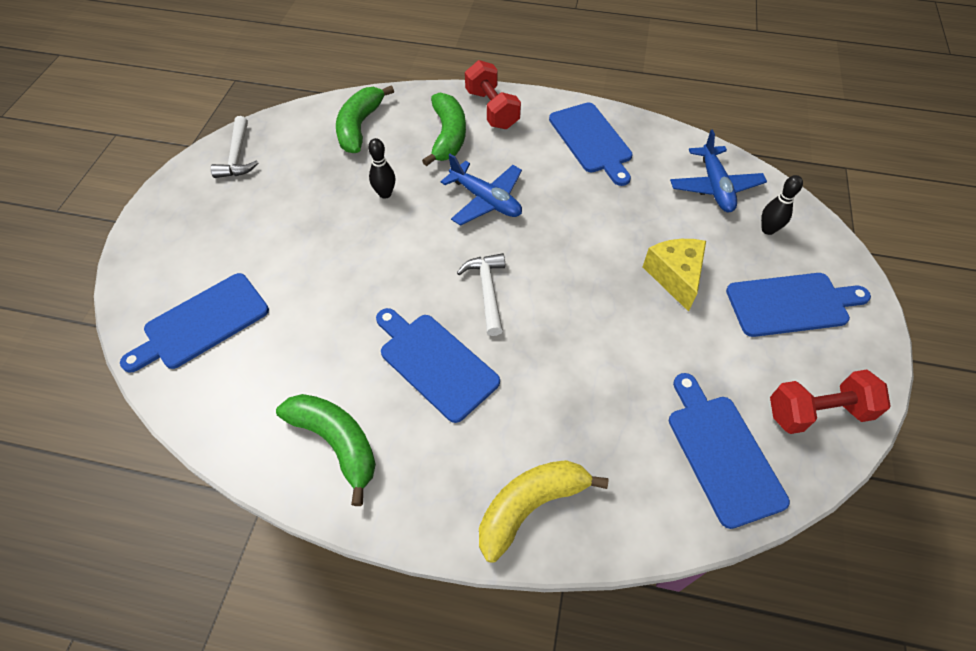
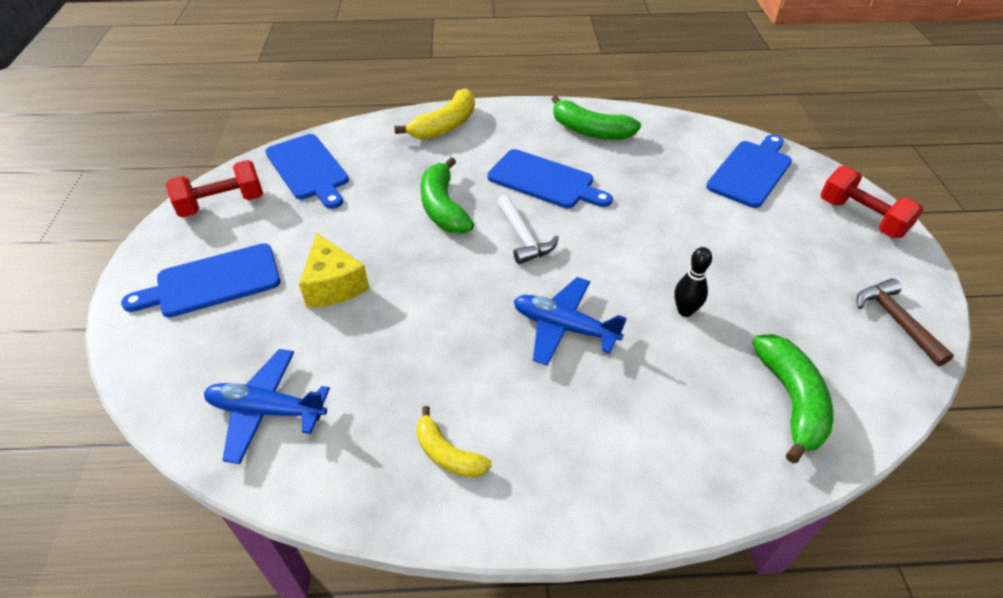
camera: 165 degrees right, 10 degrees down
(237, 156) = (896, 321): white hammer -> brown hammer
(448, 136) = (660, 412): green banana -> green banana (443, 207)
(492, 109) = (621, 483): red dumbbell -> red dumbbell (861, 218)
(591, 141) = (448, 454): blue cutting board -> yellow banana
(714, 186) = (266, 410): blue plane -> blue plane turned 60 degrees counterclockwise
(768, 229) = (210, 361): black bowling pin -> none

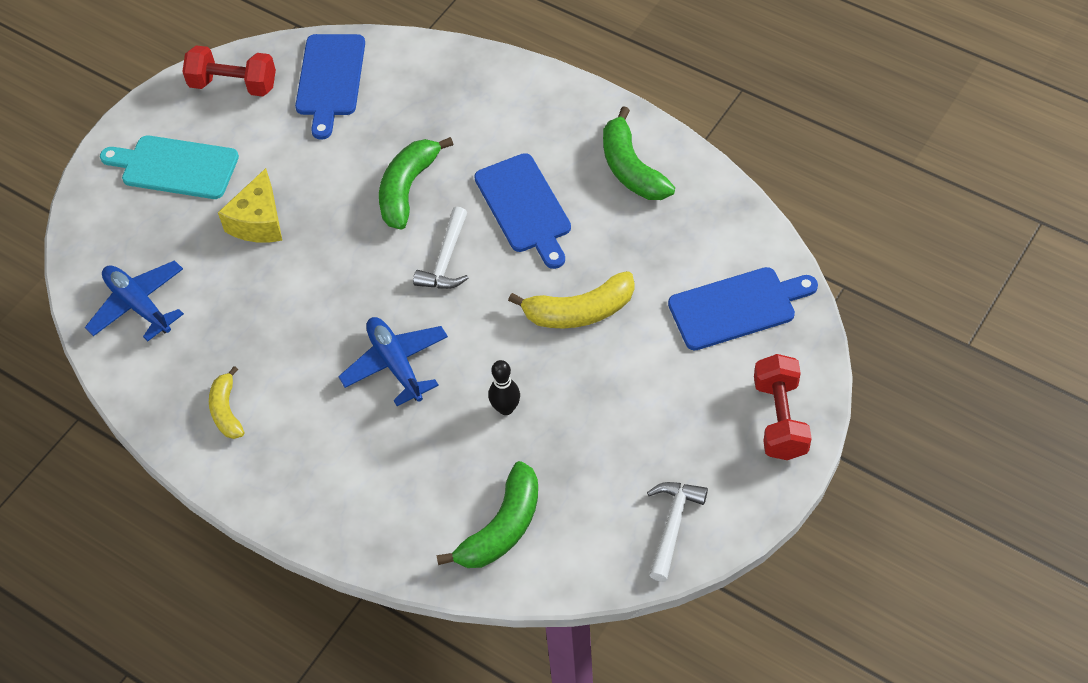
camera: 40 degrees right, 10 degrees up
(212, 282) = (175, 167): blue cutting board -> turquoise cutting board
(445, 126) = (495, 87): yellow banana -> yellow banana (579, 311)
(896, 321) = (672, 525): brown hammer -> white hammer

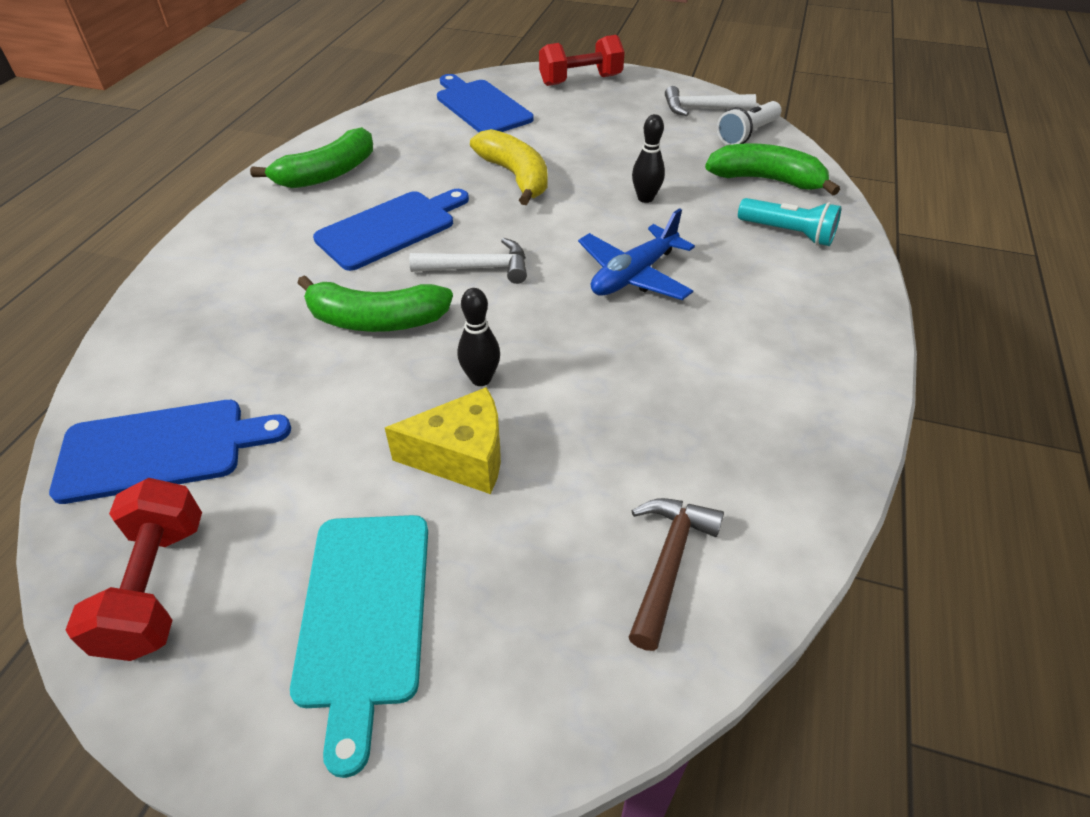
camera: 110 degrees left, 10 degrees down
(138, 305) = (668, 563): blue plane -> brown hammer
(227, 410) = (776, 399): yellow banana -> none
(321, 242) = (481, 379): none -> black bowling pin
(409, 507) = (788, 233): none -> turquoise flashlight
(599, 549) = (747, 134): none -> white flashlight

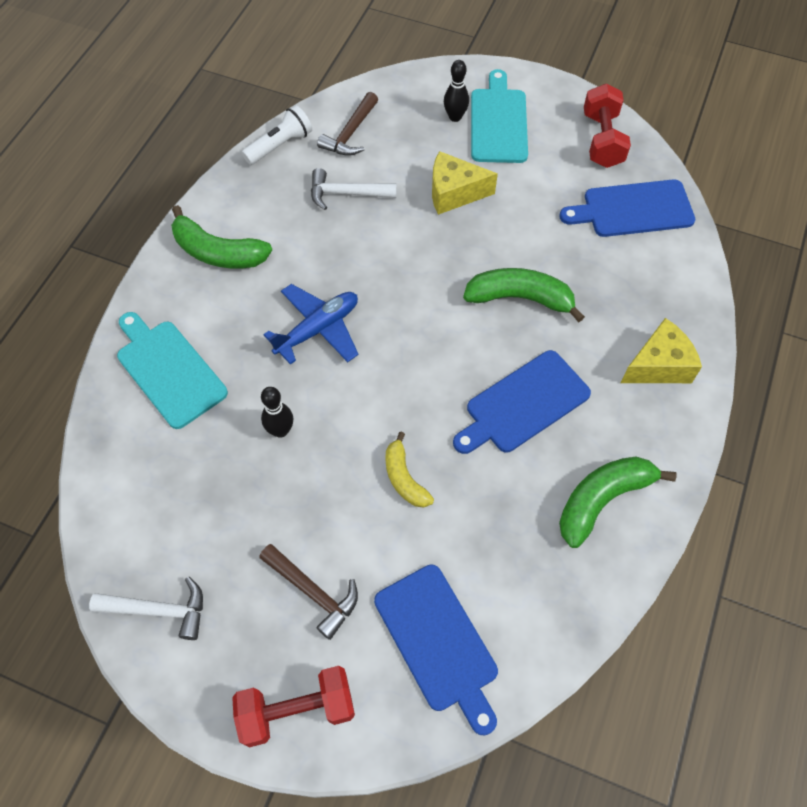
camera: 175 degrees left, 15 degrees up
(222, 266) = (658, 365): none -> yellow cheese
(478, 268) = (443, 347): white hammer -> white hammer (346, 194)
(481, 379) = (442, 243): black bowling pin -> black bowling pin (455, 117)
(515, 176) = (404, 478): yellow banana -> yellow banana, size x0.63
(583, 120) = (313, 592): none -> brown hammer
(747, 134) = (129, 542): white flashlight -> white flashlight (280, 145)
(766, 180) = (150, 451): green banana -> green banana (218, 252)
(788, 233) = (169, 370): turquoise flashlight -> turquoise cutting board

